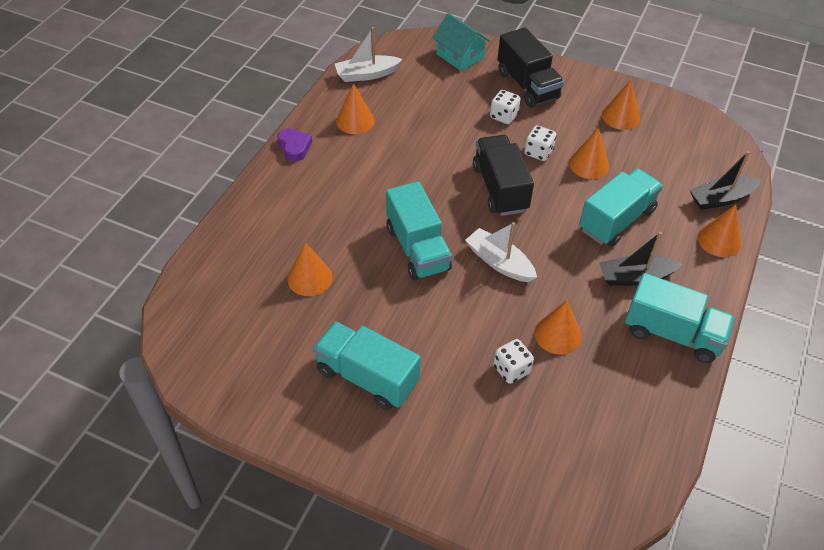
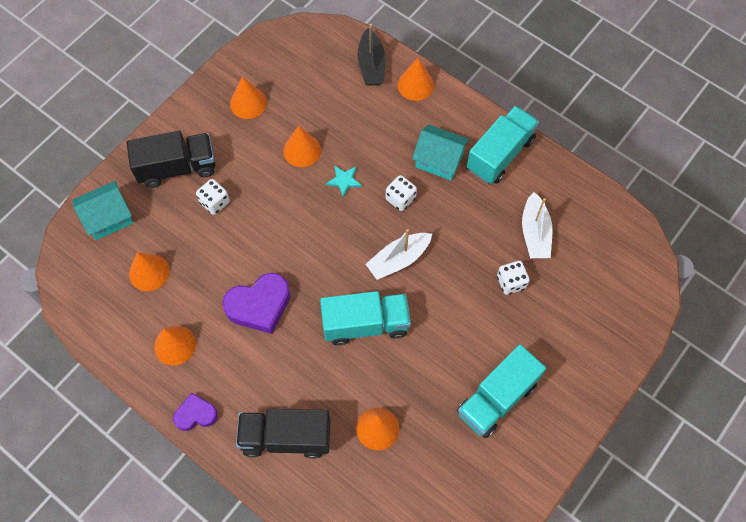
camera: 75 degrees left, 15 degrees up
(366, 74) = (104, 318): white boat -> white boat (535, 233)
(411, 167) = (259, 306): none -> purple heart
(500, 188) = (310, 234): black truck -> black truck (286, 437)
(538, 152) = (274, 187): white dice -> white dice (400, 199)
(557, 334) = (484, 237): orange cone -> orange cone (149, 272)
(570, 202) = (344, 180): none -> turquoise star
(616, 220) = (374, 152): turquoise truck -> none
(635, 277) = (439, 160): black boat -> turquoise house

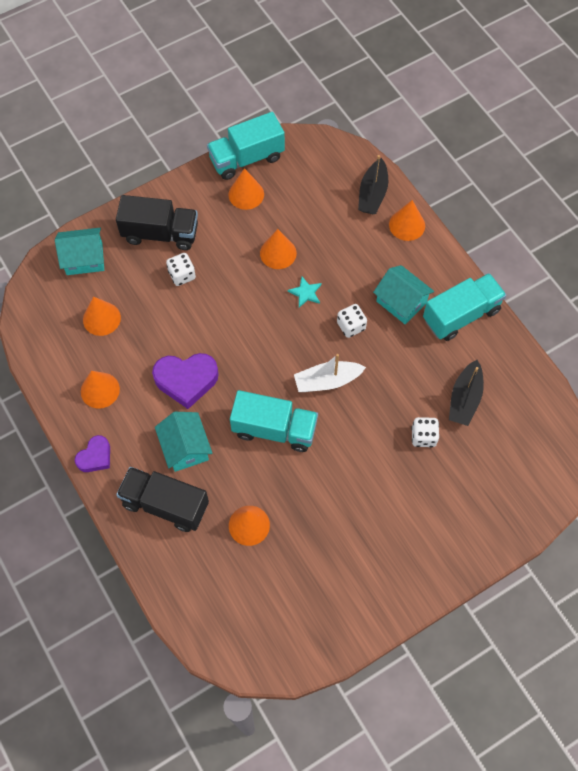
camera: 20 degrees right, 0 degrees up
(196, 414) = (95, 457): purple heart -> purple heart turned 120 degrees clockwise
(284, 373) = (185, 448): none -> turquoise house
(497, 398) = (368, 537): turquoise truck -> turquoise truck (246, 158)
(535, 233) = (464, 399): white boat -> black boat

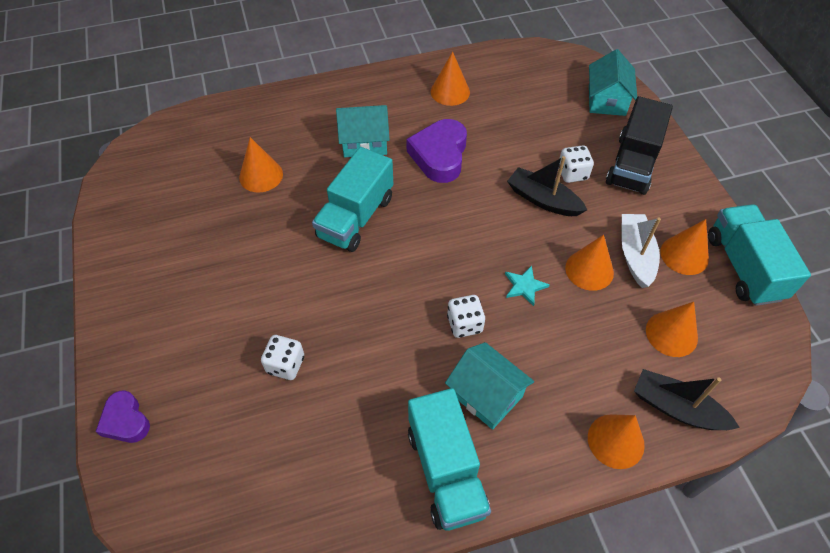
camera: 105 degrees right, 10 degrees down
(95, 457) = (381, 80): purple heart -> purple heart (125, 421)
(101, 318) = (531, 103): orange cone -> orange cone (671, 334)
(165, 504) = (312, 119): black truck -> none
(327, 381) = (397, 280): white boat -> white boat (635, 255)
(401, 302) = (486, 395): turquoise house -> turquoise house turned 75 degrees clockwise
(464, 399) = (317, 432): black boat -> black boat (543, 200)

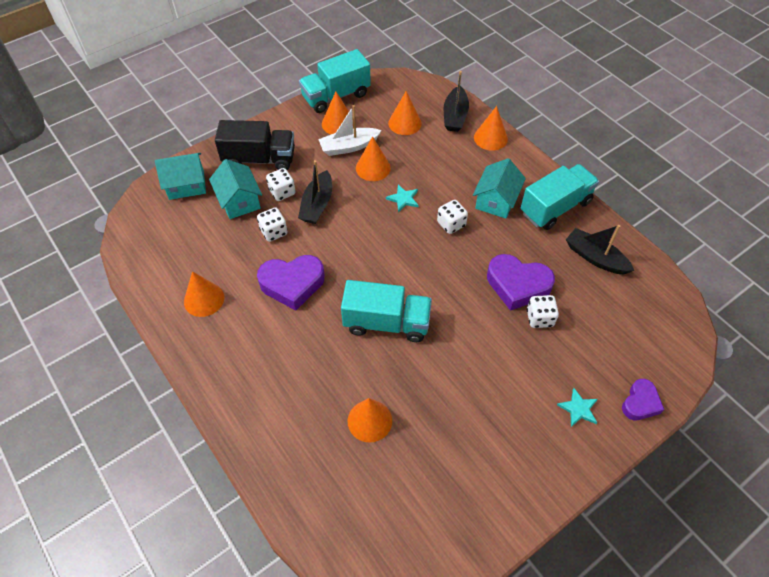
camera: 110 degrees left, 0 degrees up
(161, 352) = (578, 409): none -> turquoise star
(338, 481) = (595, 257): none -> black boat
(341, 361) = (517, 285): none -> purple heart
(364, 142) = (295, 348): turquoise house -> turquoise house (239, 201)
(515, 155) = (274, 232): none -> white dice

